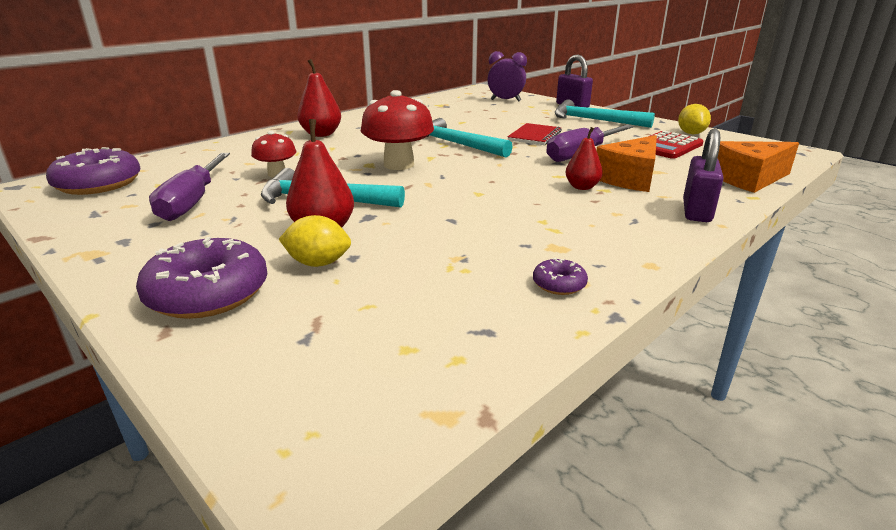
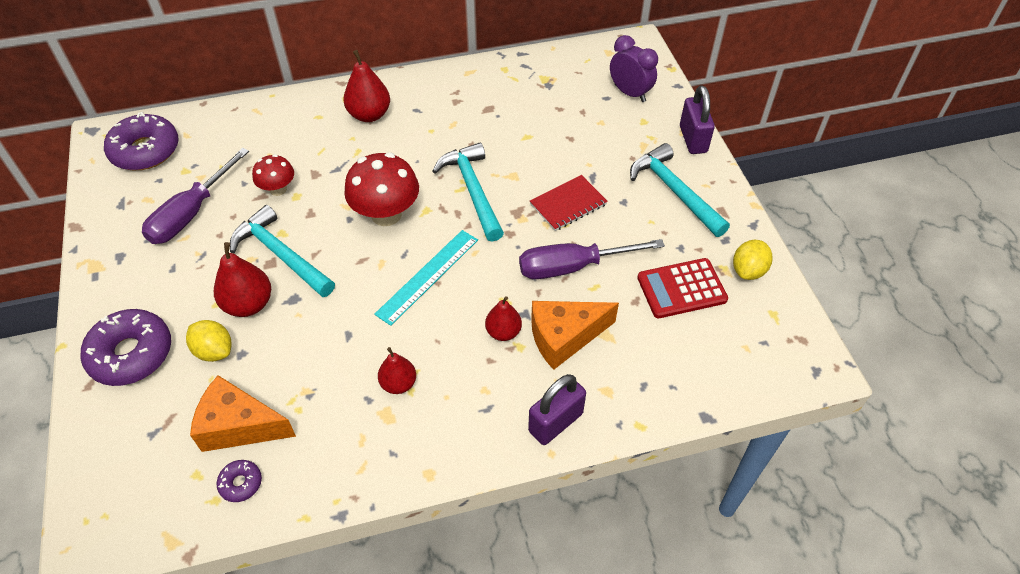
camera: 30 degrees right, 25 degrees up
(478, 180) = (427, 276): none -> turquoise ruler
(540, 229) = (398, 383): none -> red pear
(559, 284) = (341, 461): purple donut -> purple donut (241, 483)
(749, 179) = (679, 395): orange cheese -> orange cheese (239, 426)

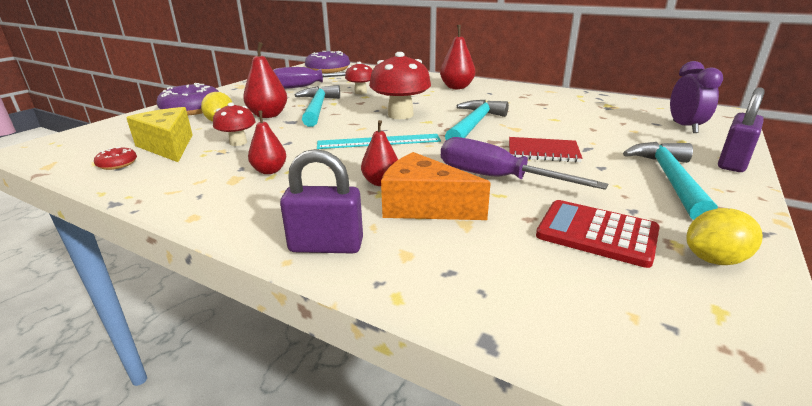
camera: 45 degrees right, 25 degrees down
(239, 426) = (168, 146): orange cheese -> yellow cheese
(241, 483) = (117, 164): purple donut -> red donut
(301, 369) = (238, 142): none -> red mushroom

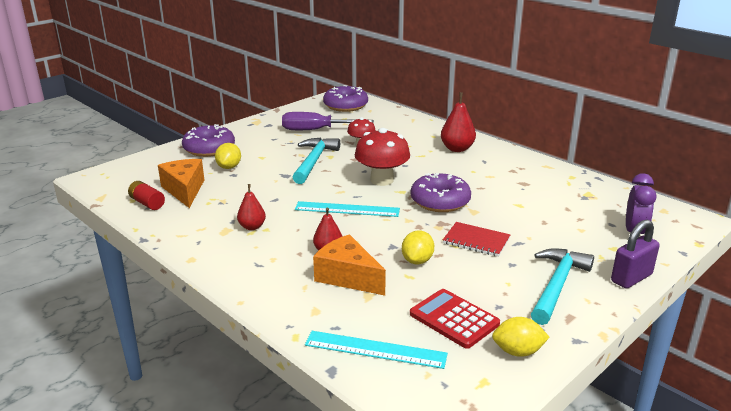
camera: 15 degrees right, 0 degrees up
(117, 164) = (147, 203): red donut -> red battery
(168, 146) = (184, 190): yellow cheese -> orange cheese
(238, 142) = (237, 194): red mushroom -> none
(268, 115) = (269, 165): red pear -> none
(326, 246) = (268, 296): purple padlock -> none
(474, 124) = (440, 201): turquoise hammer -> purple donut
(495, 178) = (417, 261): purple screwdriver -> yellow lemon
(529, 293) = (375, 349): none -> turquoise ruler

